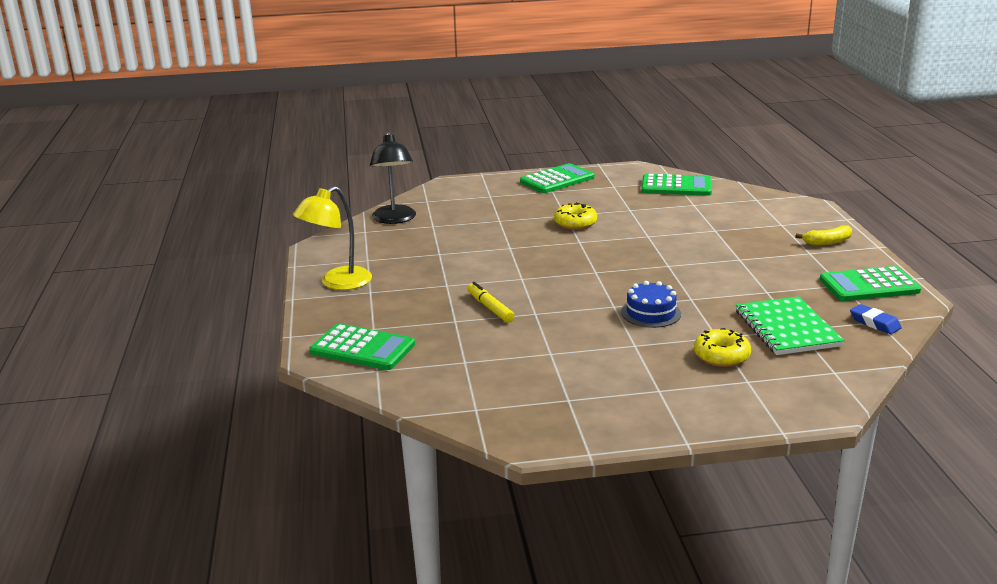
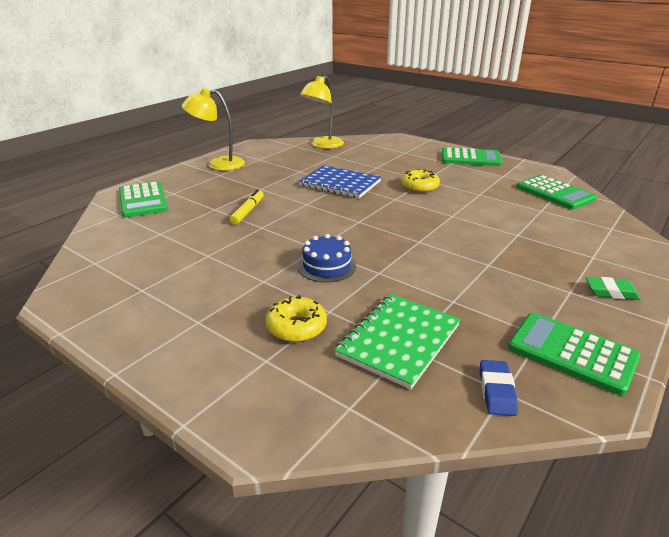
camera: 45 degrees right, 5 degrees up
(394, 219) = (323, 145): black lamp -> yellow lamp
(506, 249) = (340, 184): none -> blue notebook
(827, 242) = (611, 292): yellow banana -> green eraser

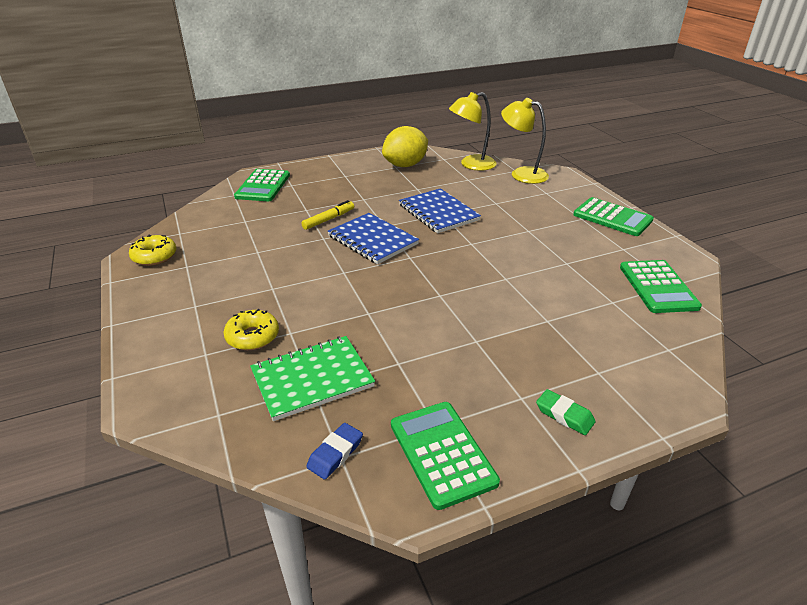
camera: 30 degrees right, 5 degrees up
(218, 164) = (355, 164): yellow lamp -> yellow lamp (522, 174)
(266, 156) = (405, 165): none -> yellow lemon
(310, 217) = (372, 240): none -> blue notebook
(326, 266) = (333, 292): blue cake -> none
(419, 187) = (512, 237): yellow donut -> yellow donut (154, 256)

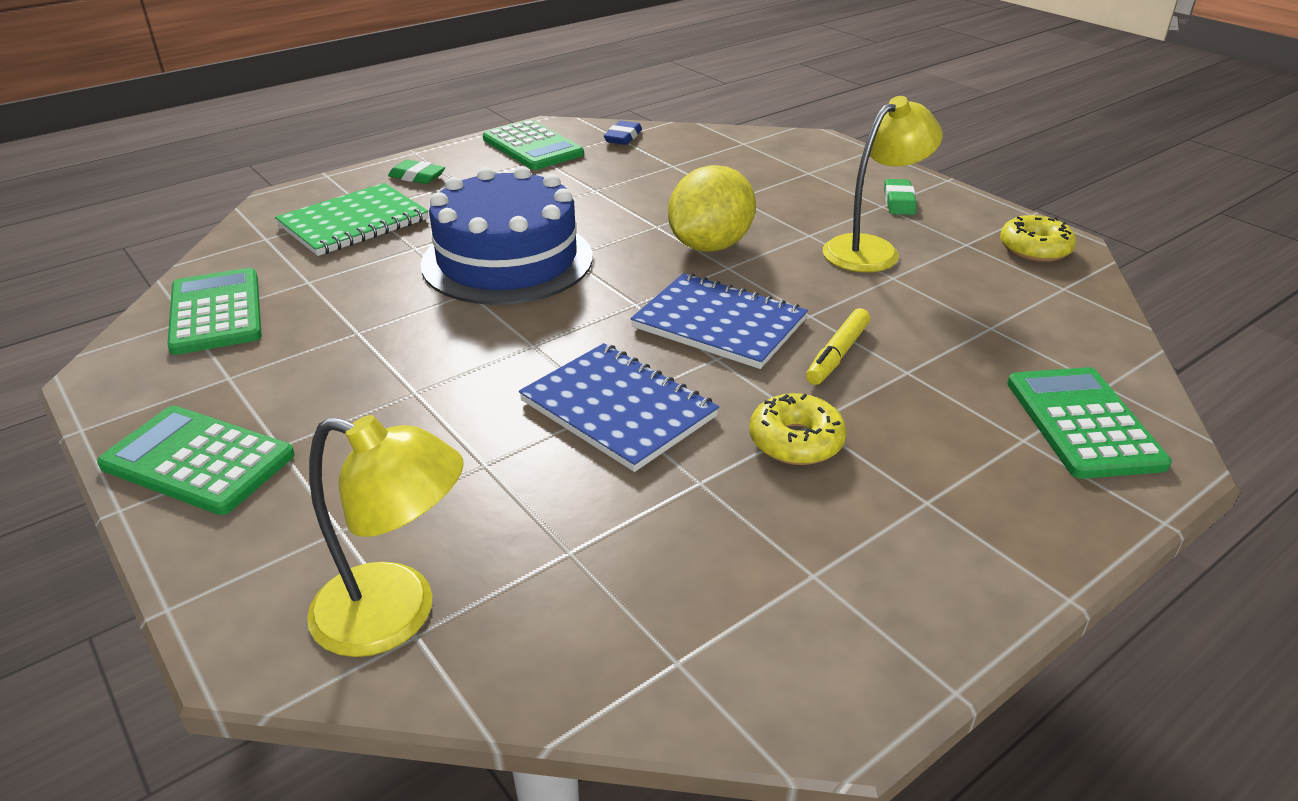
camera: 165 degrees right, 0 degrees up
(179, 307) = (899, 202): none -> green eraser
(252, 336) = (775, 189): yellow donut -> yellow donut (796, 441)
(312, 379) = (678, 170): green notebook -> green notebook (354, 223)
(405, 165) = (789, 591): yellow lemon -> yellow lemon (710, 246)
(471, 165) = (571, 640): yellow lamp -> yellow lamp (871, 249)
(481, 298) = (507, 260): none -> blue cake

